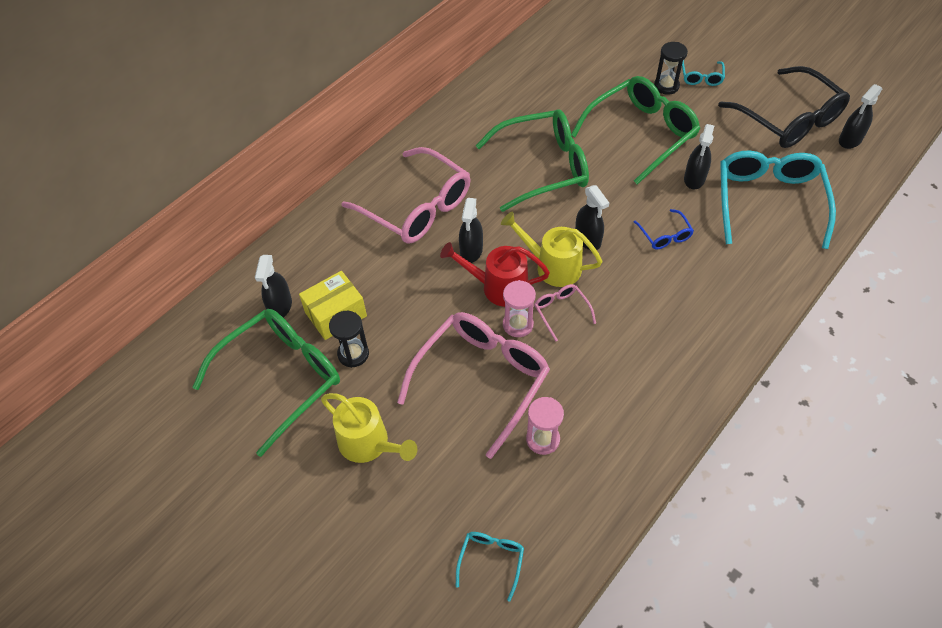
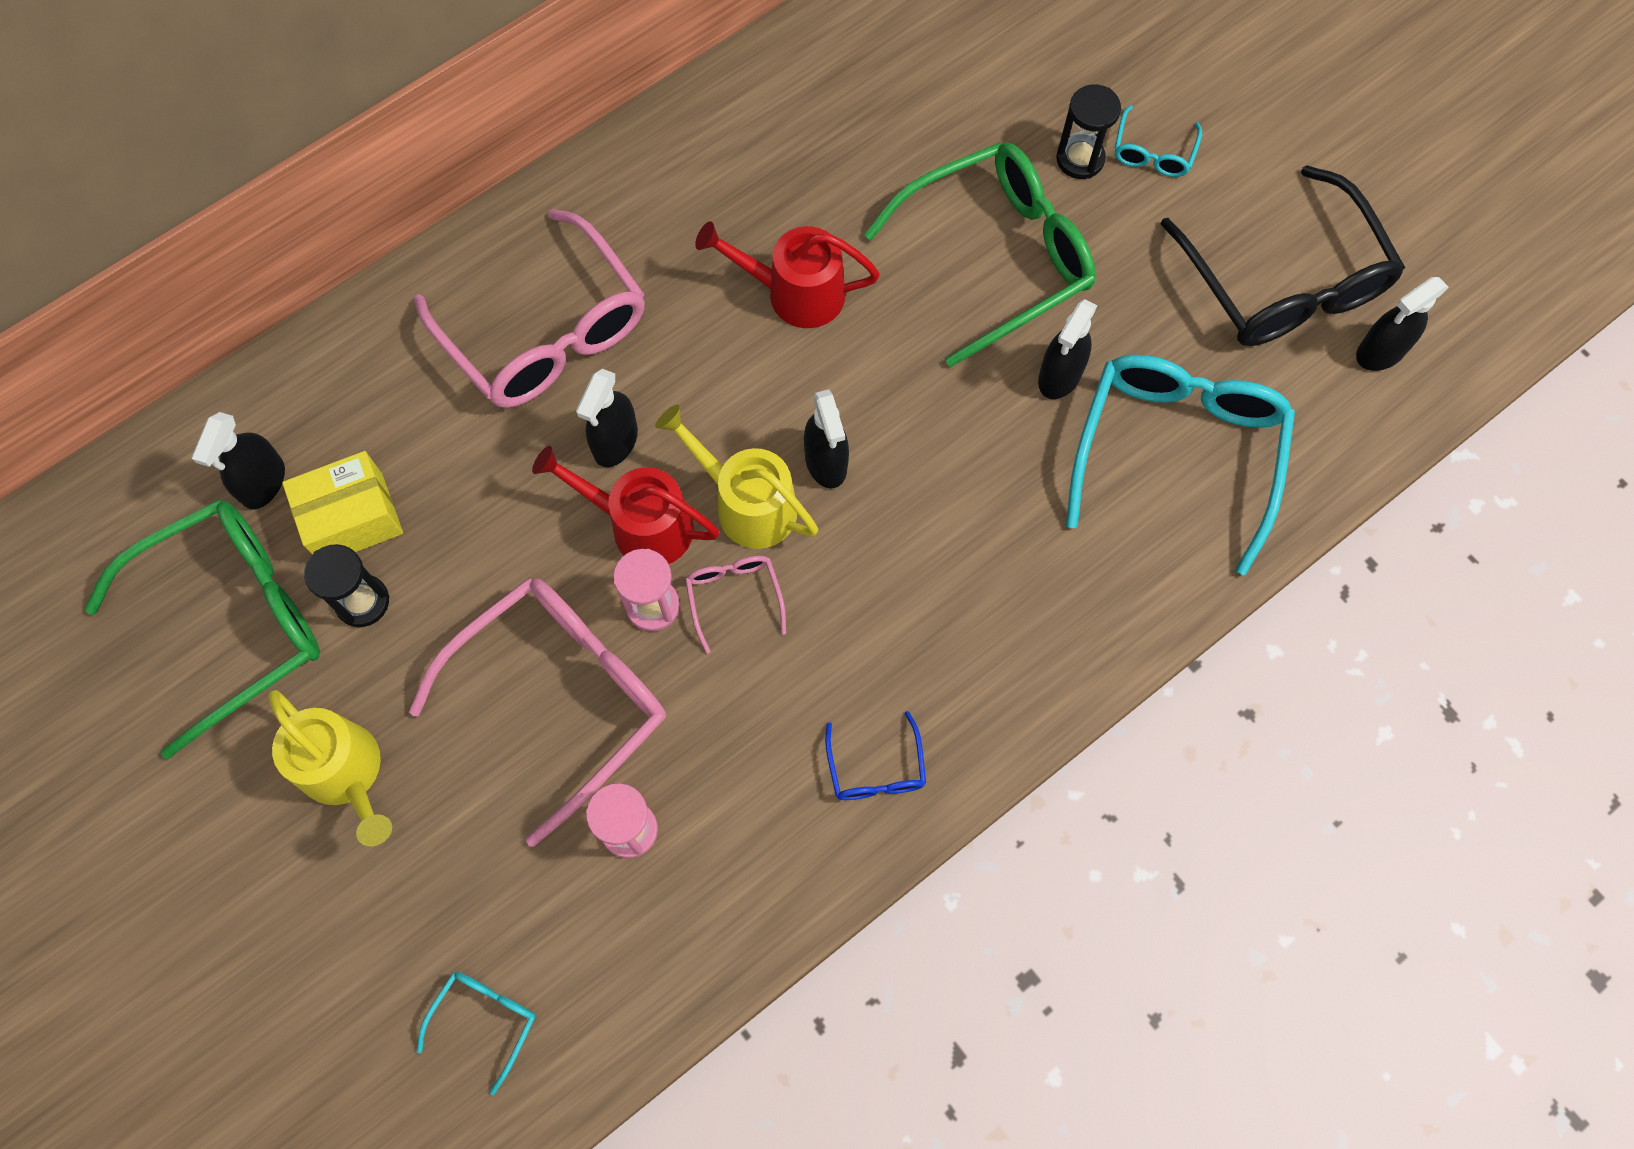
camera: 10 degrees right, 15 degrees up
(543, 167) = (794, 293): green glasses -> red watering can
(664, 235) = (965, 483): blue glasses -> blue glasses (876, 769)

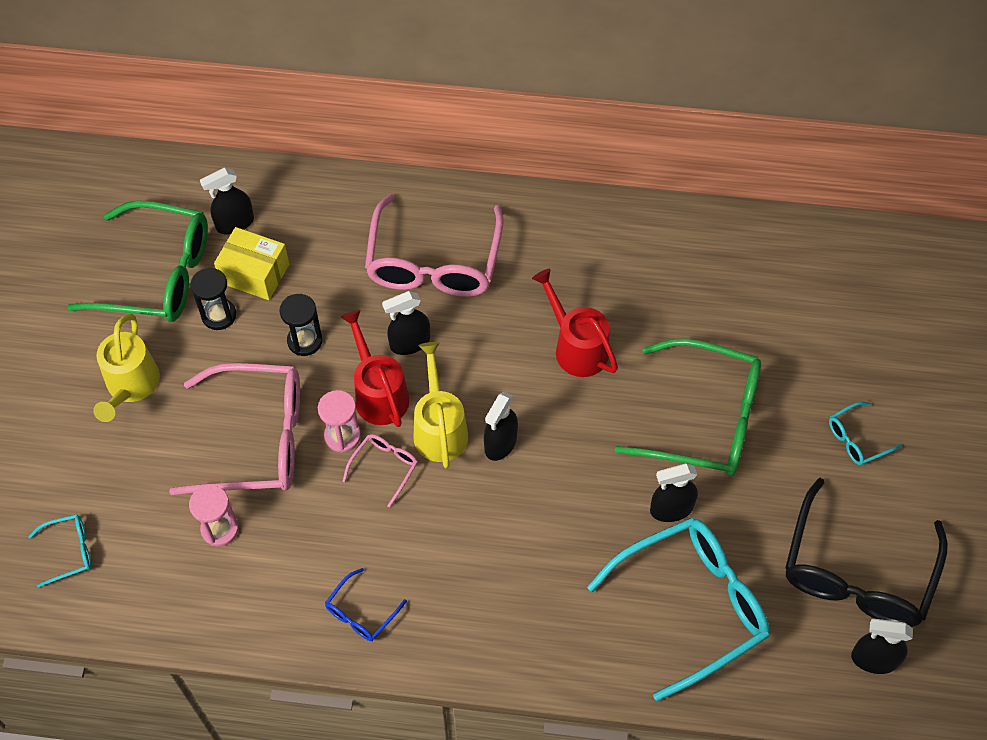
camera: 45 degrees right, 10 degrees down
(1080, 159) = (809, 408): black hourglass -> black hourglass (305, 341)

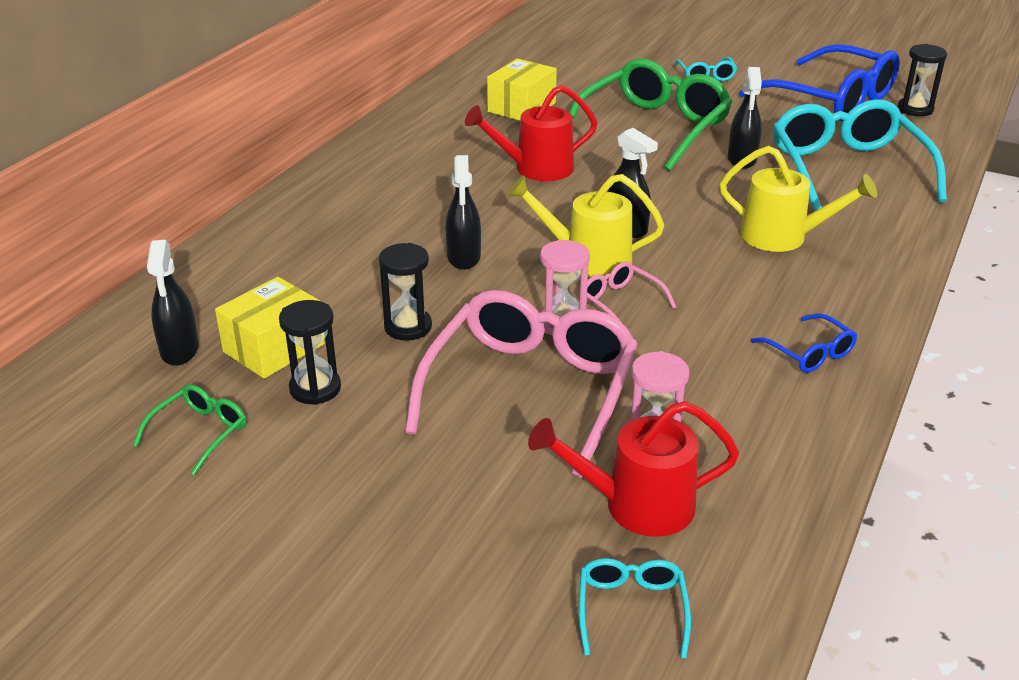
camera: 70 degrees left, 25 degrees down
(131, 386) = (373, 492): yellow watering can -> yellow watering can (783, 237)
(158, 275) = (200, 433): green glasses -> green glasses, size x0.44
(378, 393) = (517, 289): red watering can -> red watering can (636, 505)
(434, 262) = (368, 224): pink glasses -> none
(695, 298) = (521, 107): none -> yellow box
(857, 572) = (832, 99): black glasses -> blue glasses
(873, 659) = (915, 109): black spray bottle -> black hourglass

